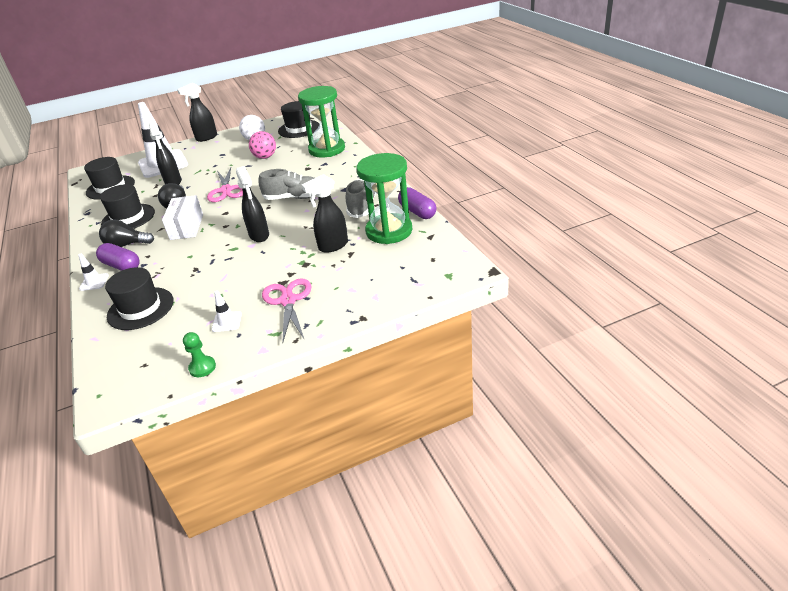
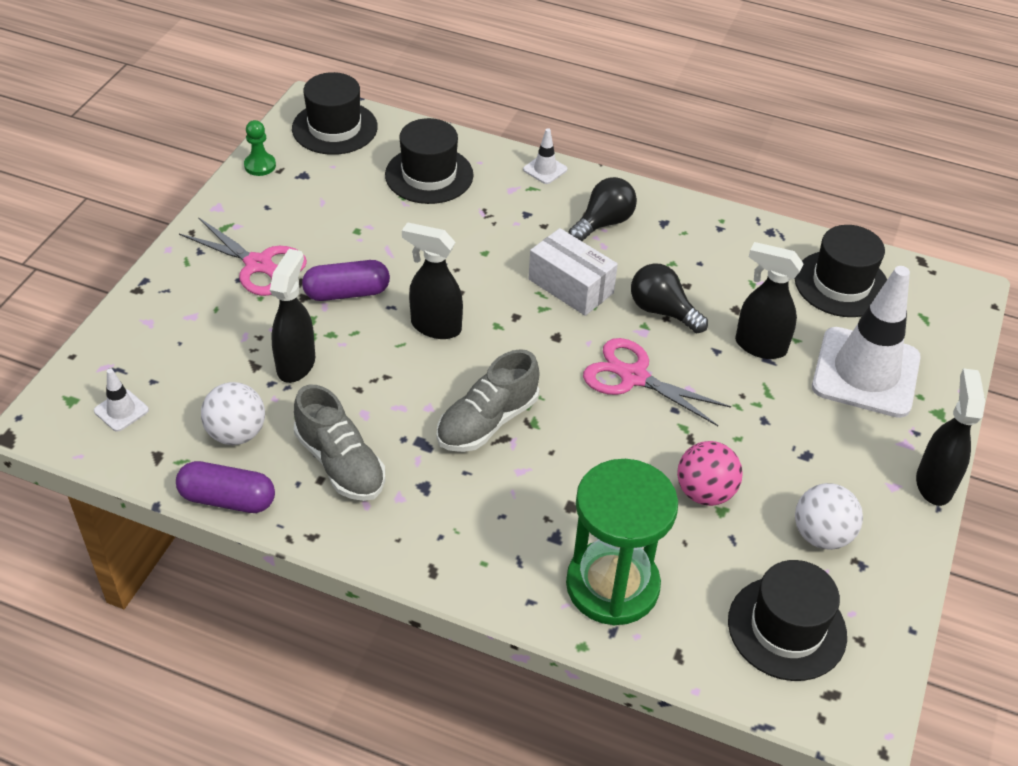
camera: 130 degrees right, 10 degrees up
(121, 266) = (551, 199): purple capsule -> purple capsule (347, 293)
(128, 218) = (690, 255): black hat -> black hat (334, 128)
(227, 322) = (300, 211): white traffic cone -> white traffic cone (121, 410)
(389, 231) = (236, 433): green hourglass -> white ball

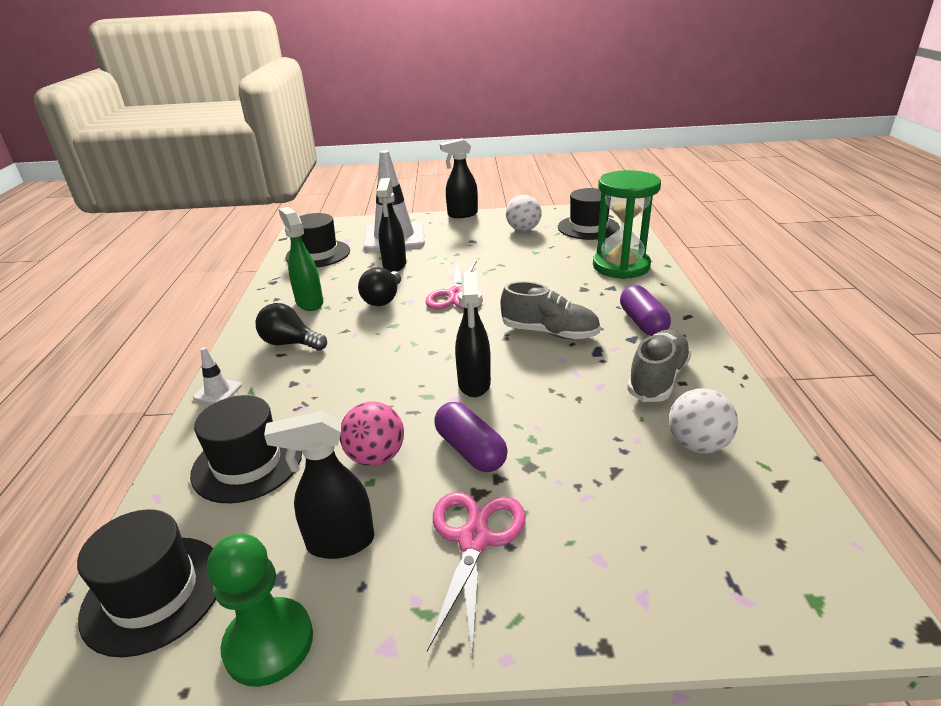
camera: 110 degrees left, 15 degrees down
(121, 410) = (772, 543): white traffic cone -> none
(227, 499) = (758, 419): purple capsule -> purple capsule (642, 323)
(260, 165) = (269, 643): green pawn -> green pawn, size x1.68
(296, 364) = (587, 444): black spray bottle -> black spray bottle (339, 542)
(570, 286) = (379, 338): white box -> none
(691, 251) = (309, 303): none -> green spray bottle
(705, 492) = (528, 258): pink ball -> pink ball (376, 457)

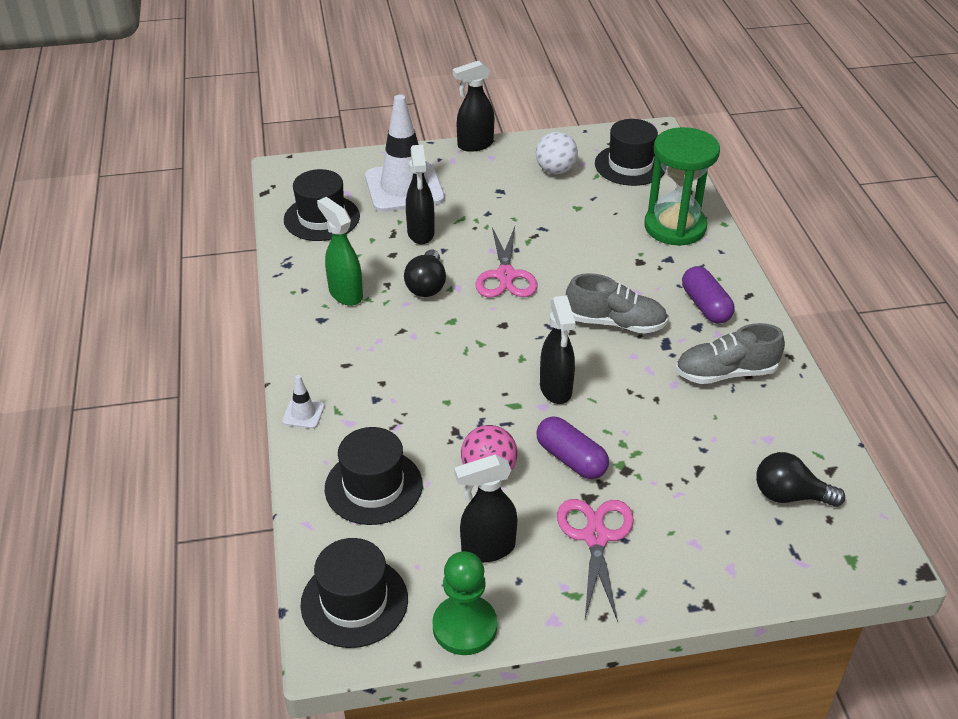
camera: 10 degrees left, 10 degrees up
(290, 343) = (350, 350): black light bulb -> black light bulb (789, 495)
(657, 379) = (725, 373): grey shoe -> grey shoe turned 120 degrees counterclockwise
(697, 445) = (764, 439): white ball -> none

